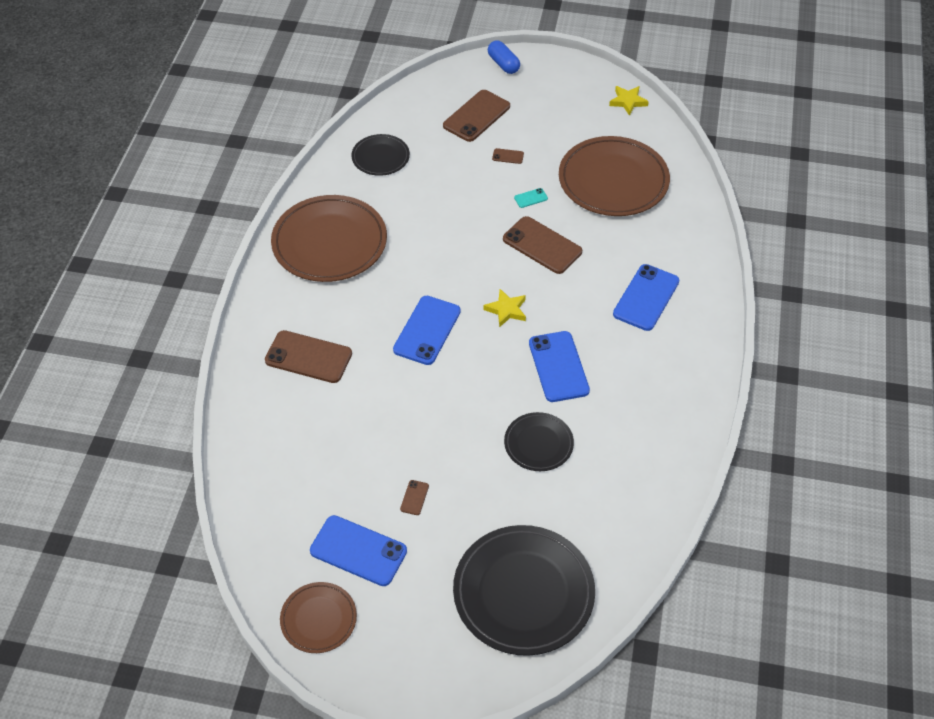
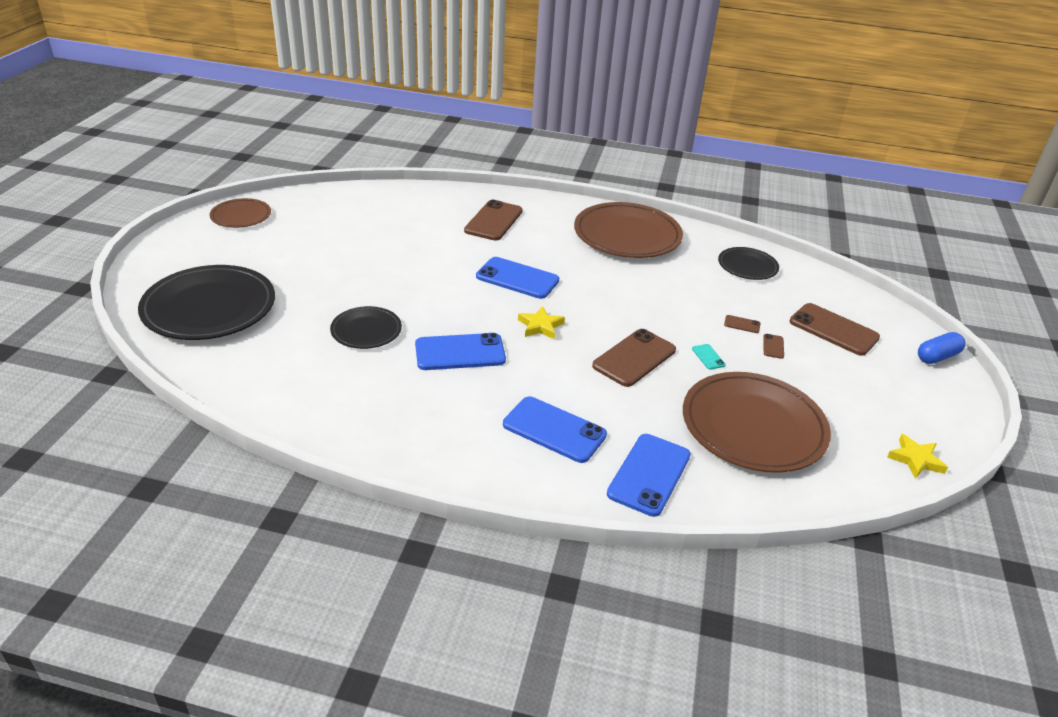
camera: 90 degrees right, 15 degrees down
(358, 551) = (292, 234): blue phone -> blue phone (649, 474)
(414, 497) = (332, 261): brown phone -> brown phone (742, 324)

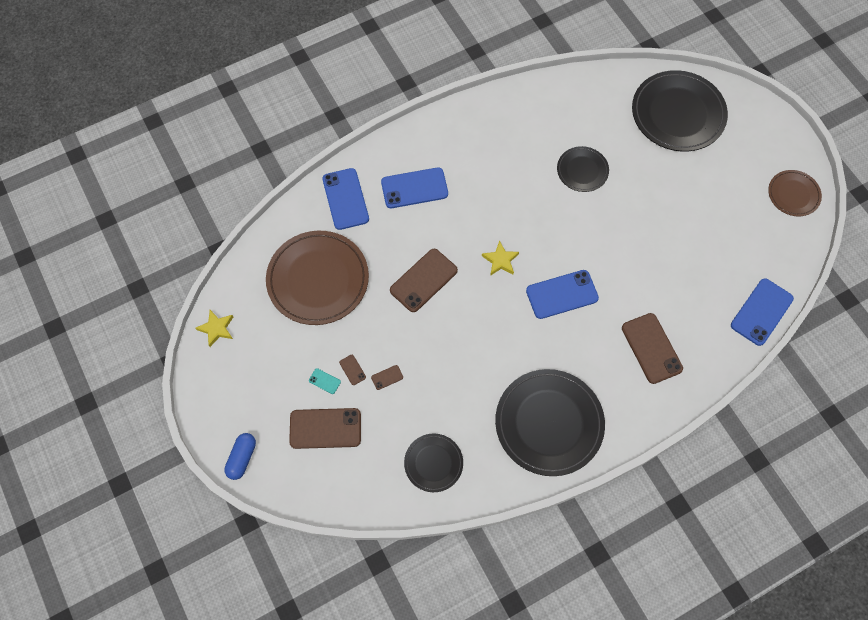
camera: 140 degrees right, 30 degrees up
(460, 352) = (517, 199): blue phone -> blue phone (761, 312)
(627, 235) = (549, 423): brown plate -> black plate
(634, 358) = (423, 280): brown phone -> brown phone turned 45 degrees clockwise
(708, 357) = (383, 321): turquoise phone -> turquoise phone (324, 381)

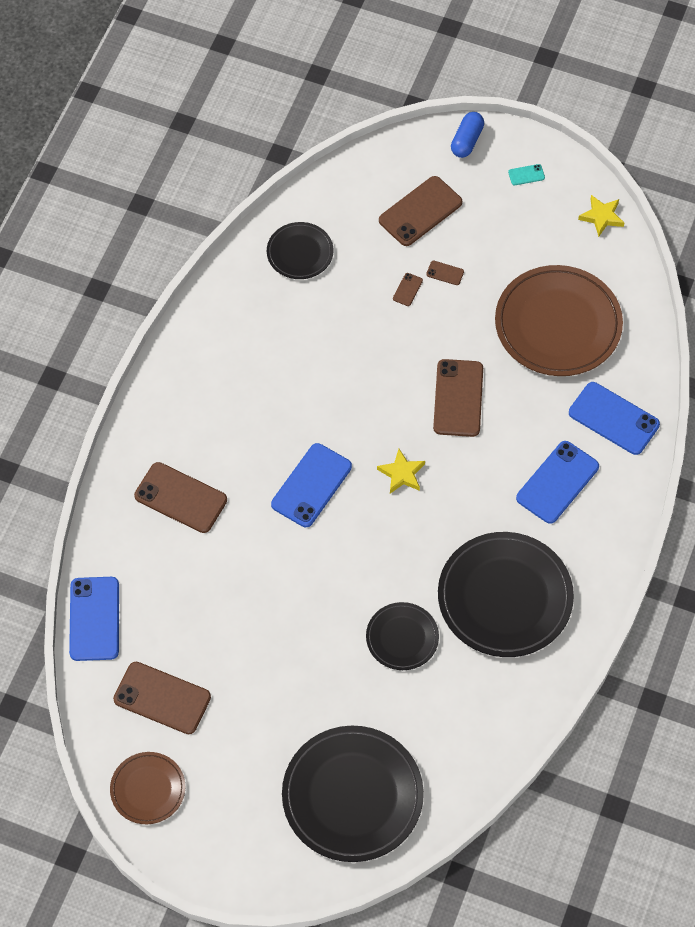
camera: 140 degrees right, 5 degrees down
(242, 458) = (467, 141): blue capsule -> blue capsule turned 45 degrees clockwise
(324, 381) = (460, 246): turquoise phone -> turquoise phone (526, 175)
(549, 423) = (225, 358): black plate -> black plate (505, 597)
(750, 236) = (162, 698): none -> brown phone

